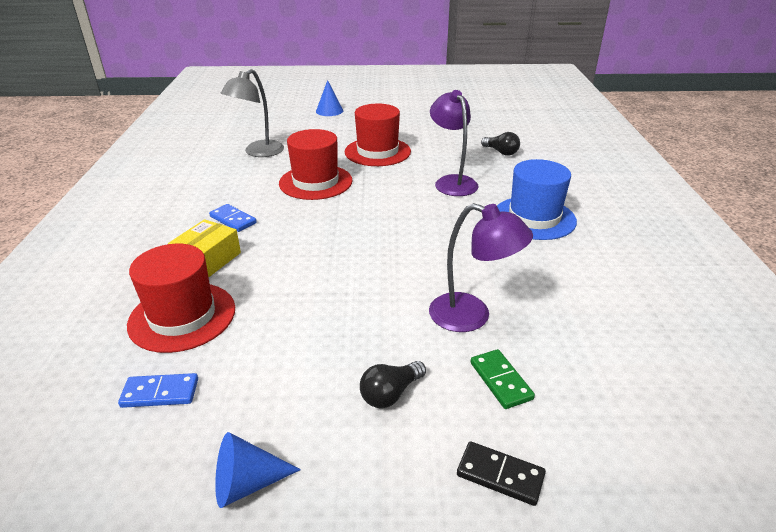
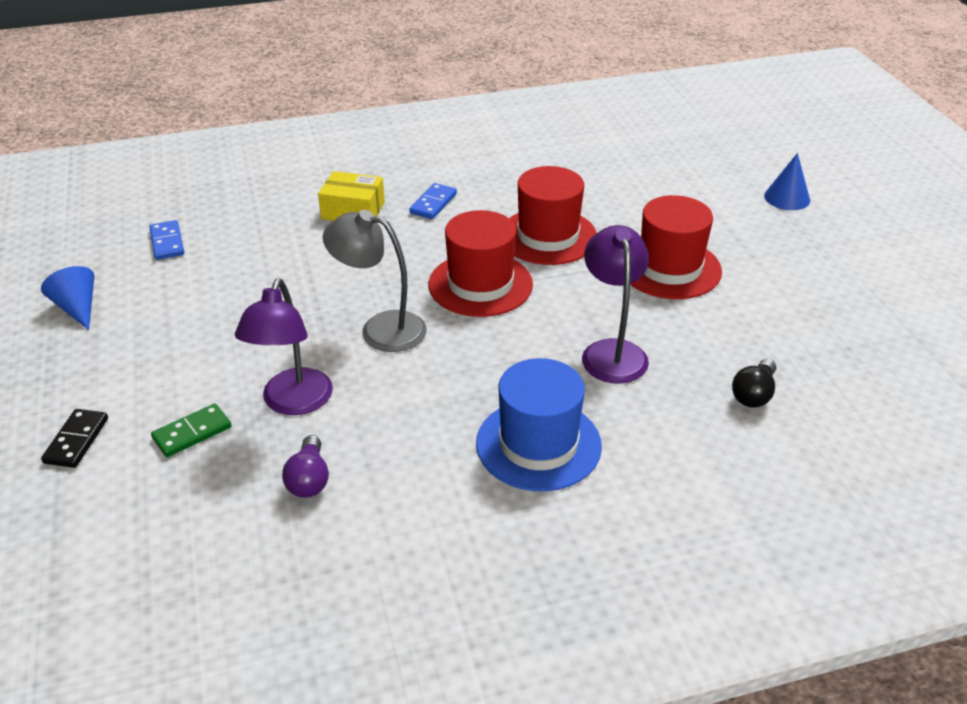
camera: 75 degrees right, 5 degrees up
(182, 316) = (262, 223): red hat -> red hat (480, 284)
(258, 152) = (605, 176): grey lamp -> grey lamp (380, 329)
(390, 393) = (171, 362): black light bulb -> none
(452, 182) = (612, 351): purple lamp -> purple lamp turned 60 degrees counterclockwise
(563, 315) = (309, 479): none -> purple light bulb

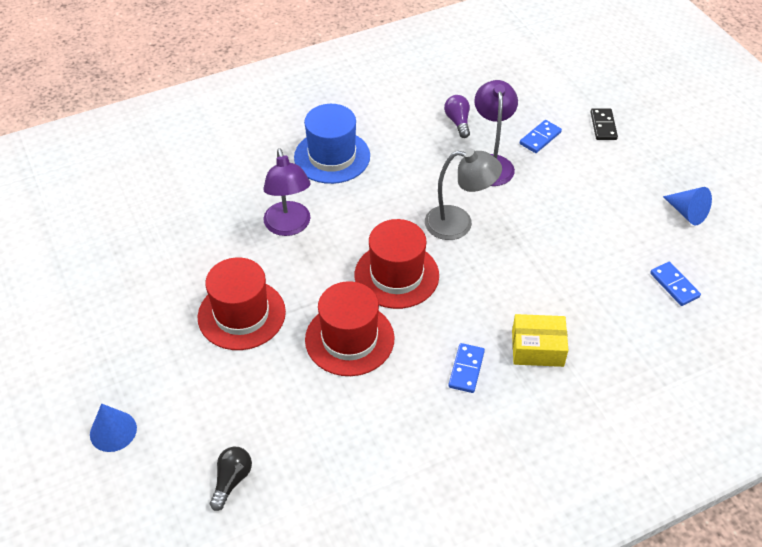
camera: 170 degrees right, 10 degrees up
(192, 433) = (540, 138): green domino -> blue domino
(754, 394) = (193, 206): black light bulb -> black light bulb (231, 480)

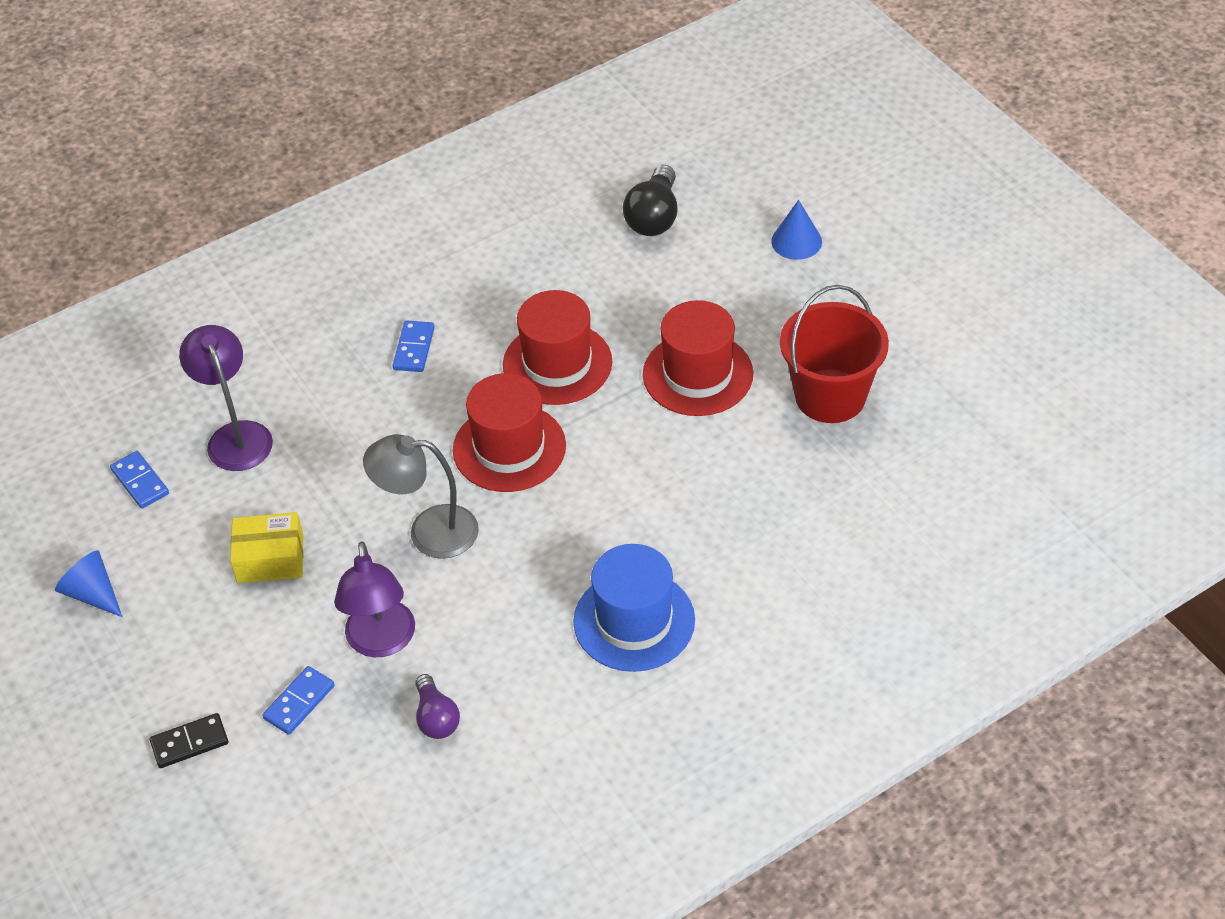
camera: 175 degrees right, 0 degrees up
(149, 283) = (830, 396): none -> red bucket
(231, 480) = (654, 217): black light bulb -> black light bulb, size x1.52
(289, 226) = (670, 496): purple lamp -> purple lamp (236, 435)
(537, 348) = (328, 382): yellow box -> yellow box (270, 558)
(603, 126) = (189, 742): black domino -> black domino turned 75 degrees clockwise

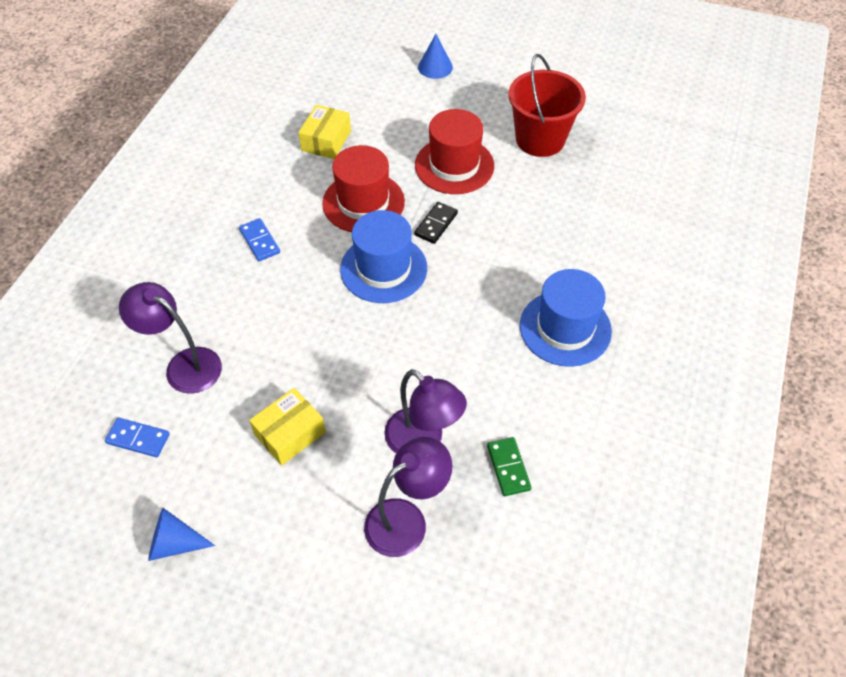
camera: 40 degrees left, 5 degrees up
(189, 742) = (355, 603): black domino -> black domino (436, 224)
(299, 702) = (406, 519): blue domino -> purple lamp
(429, 532) = (383, 350): grey lamp -> none
(436, 718) = (508, 467): purple light bulb -> green domino
(509, 448) = (383, 268): red hat -> blue hat
(584, 270) = (326, 141): none -> yellow box
(654, 217) = (338, 91): black light bulb -> none

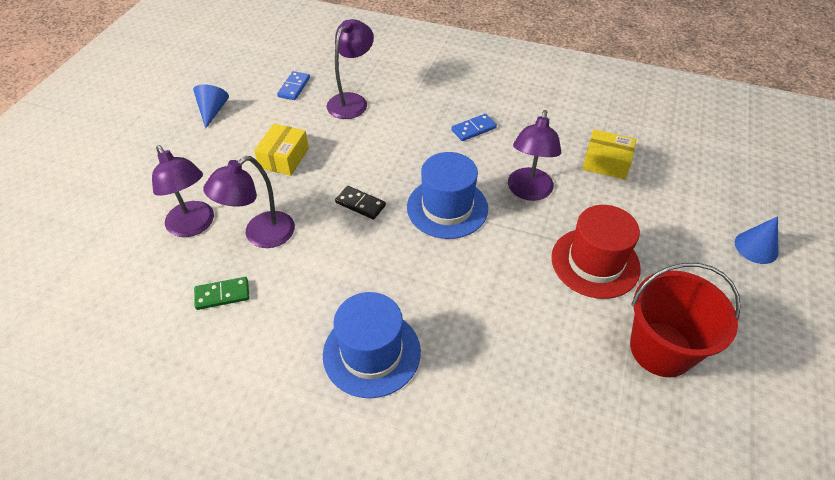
camera: 90 degrees right, 5 degrees down
(290, 433) = (284, 158): yellow box -> yellow box turned 60 degrees clockwise
(363, 202) = (528, 192): red hat -> purple lamp
(436, 224) = (507, 246): black domino -> black domino (360, 204)

